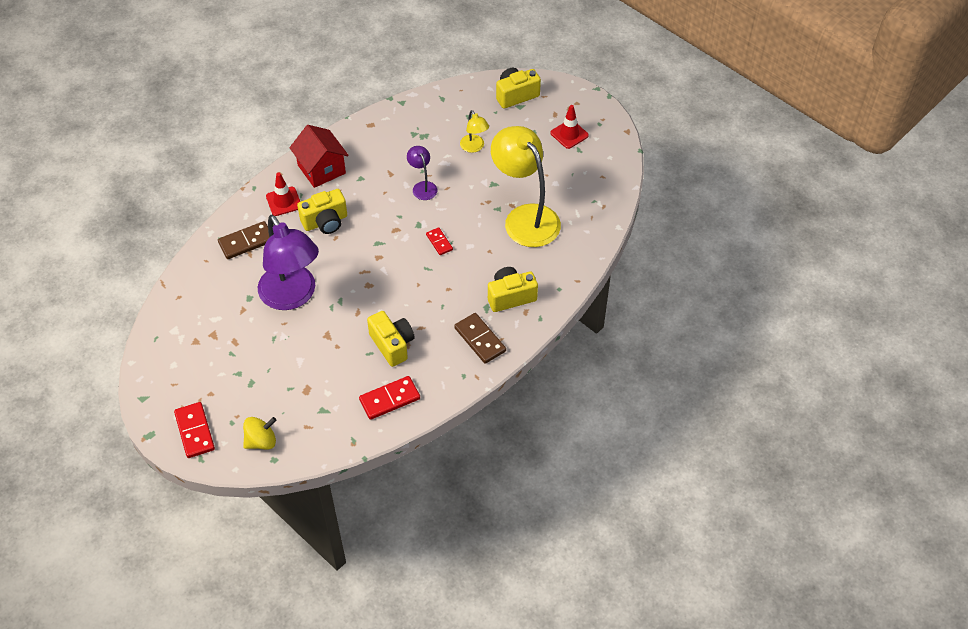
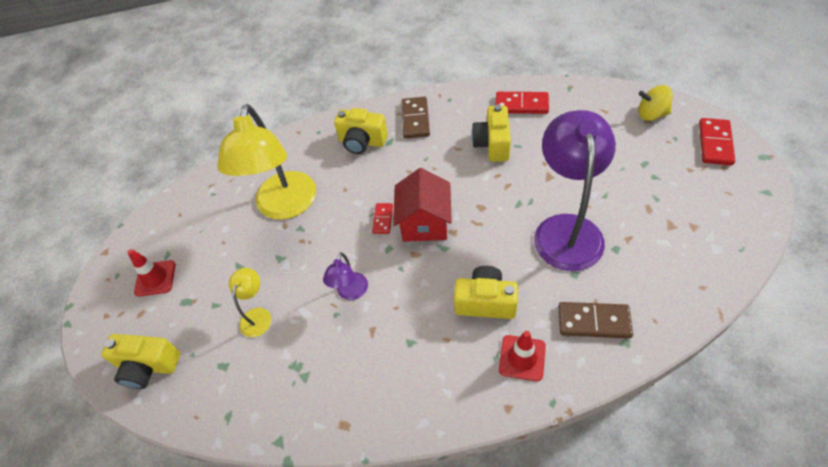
camera: 140 degrees left, 0 degrees up
(321, 169) = (449, 384): red house -> red house (424, 223)

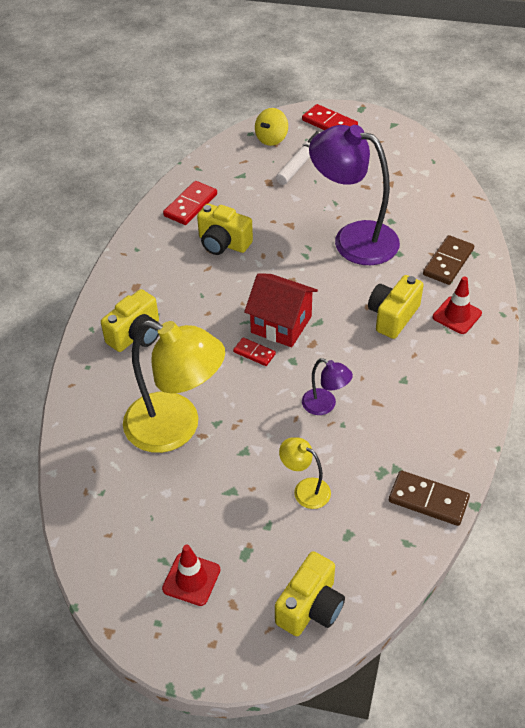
camera: 70 degrees left, 5 degrees down
(415, 119) = (141, 283): brown domino -> brown domino (428, 500)
(637, 148) = (300, 163): none -> white marker

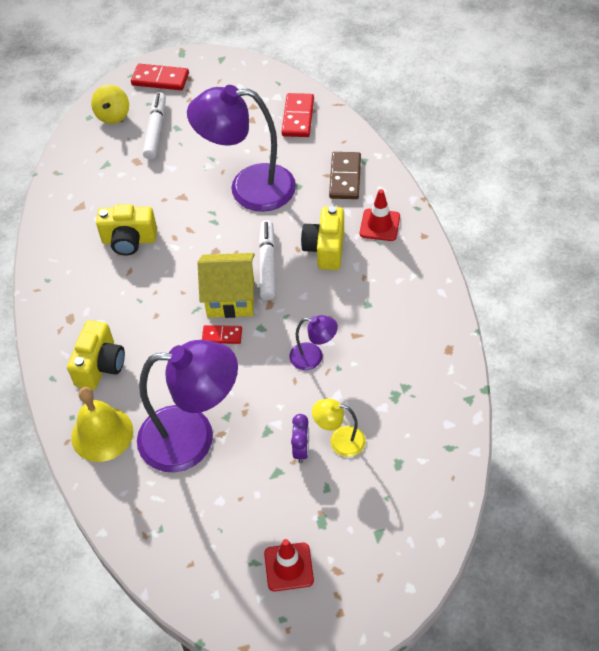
camera: 25 degrees left, 5 degrees up
(103, 391) = (102, 434): none -> yellow bell
(176, 428) = (192, 438): yellow lamp -> purple lamp
(190, 205) = (74, 214): red domino -> red domino (298, 117)
(265, 481) = (301, 450): none -> purple clock
(281, 324) = (231, 298): red house -> yellow house
(310, 607) = (402, 540): yellow camera -> none
(331, 309) = (267, 264): none -> white marker
(428, 500) = (446, 402): brown domino -> none

